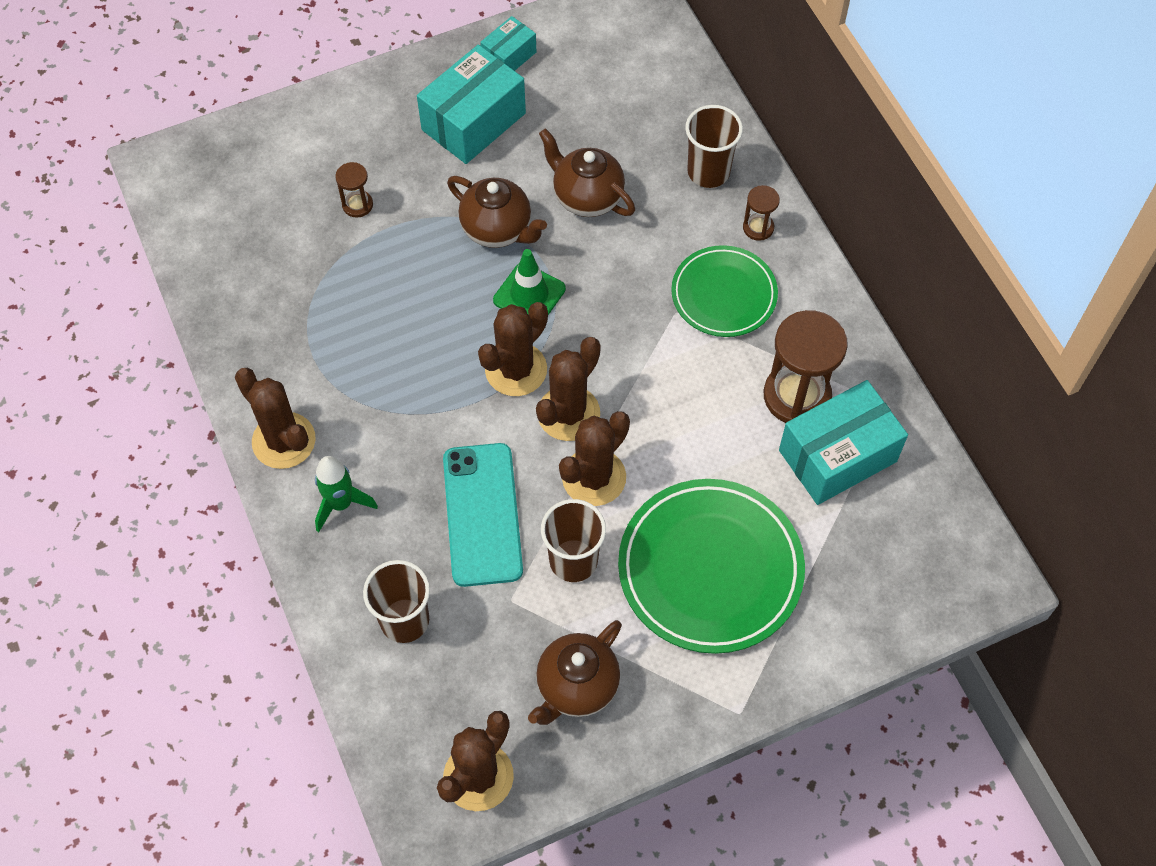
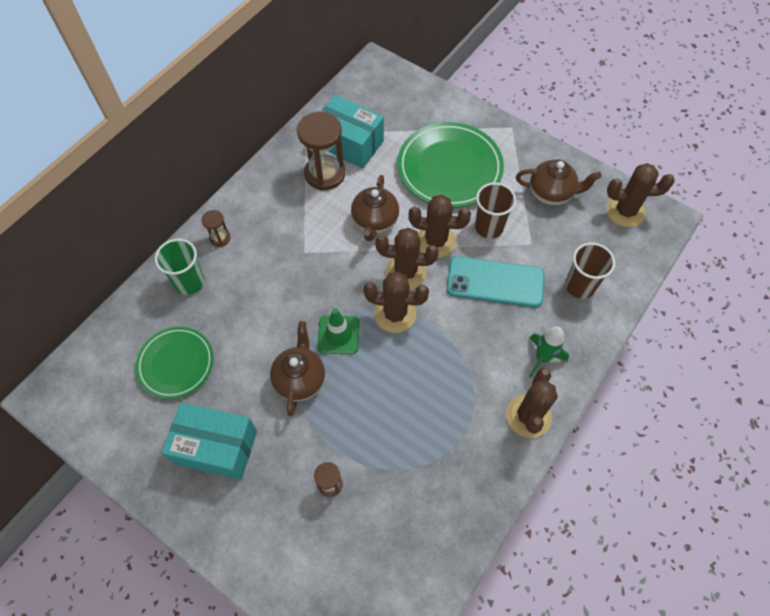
camera: 120 degrees left, 0 degrees up
(482, 514) = (495, 282): turquoise phone -> turquoise phone turned 45 degrees clockwise
(509, 56) = (143, 457): turquoise box -> none
(587, 197) = (245, 340): brown teapot -> brown teapot (375, 222)
(708, 172) = (189, 282): brown cup -> green cup
(723, 294) = (278, 234): green plate -> green plate (176, 364)

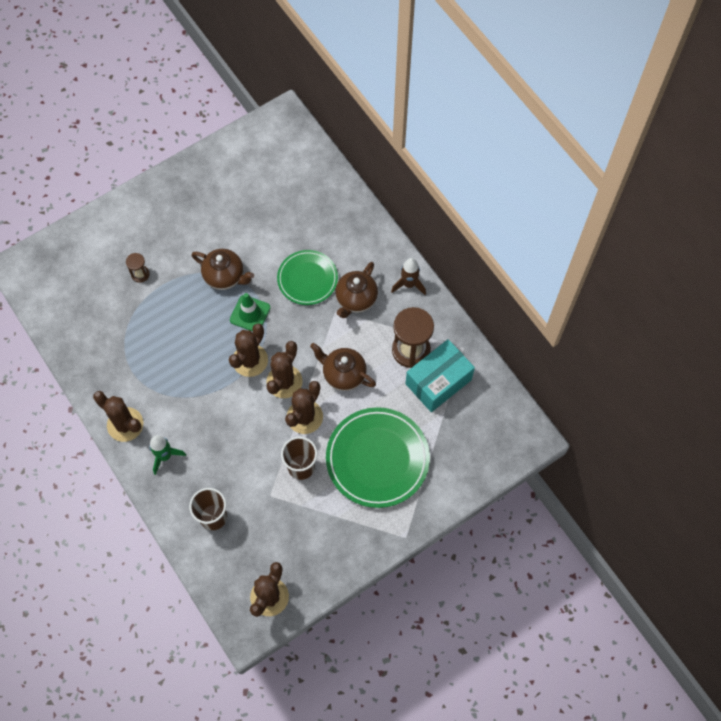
camera: 110 degrees right, 5 degrees up
(176, 364) = (274, 199): green plate -> green plate (307, 279)
(189, 282) = (341, 221): green cup -> none
(216, 447) = (199, 211): turquoise box -> none
(220, 238) = (374, 252): brown hourglass -> none
(250, 196) = (409, 284): none -> brown rocket
(495, 282) = (246, 449): turquoise phone -> none
(551, 194) = (314, 538): brown teapot -> brown teapot (356, 300)

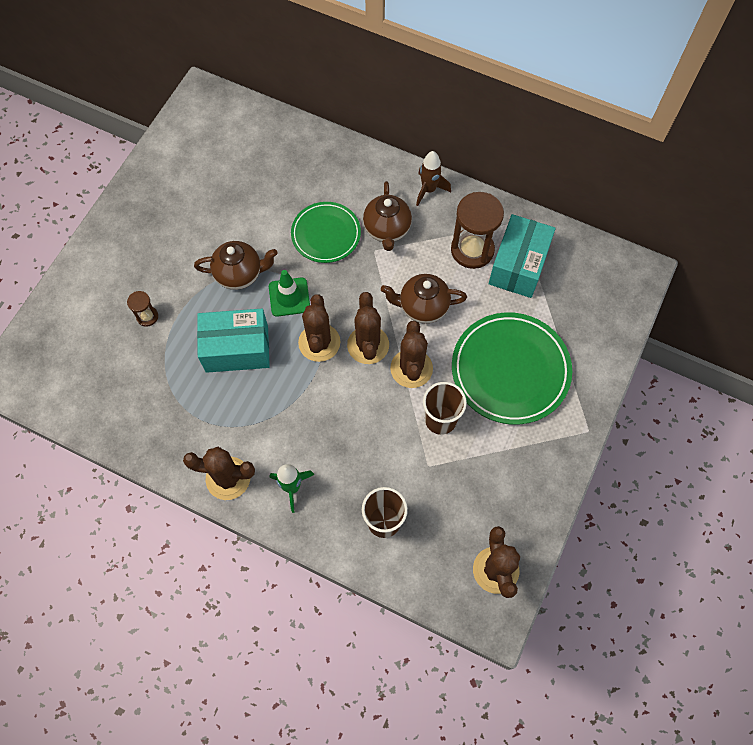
camera: 30 degrees left, 0 degrees up
(188, 333) = (237, 349): none -> turquoise box

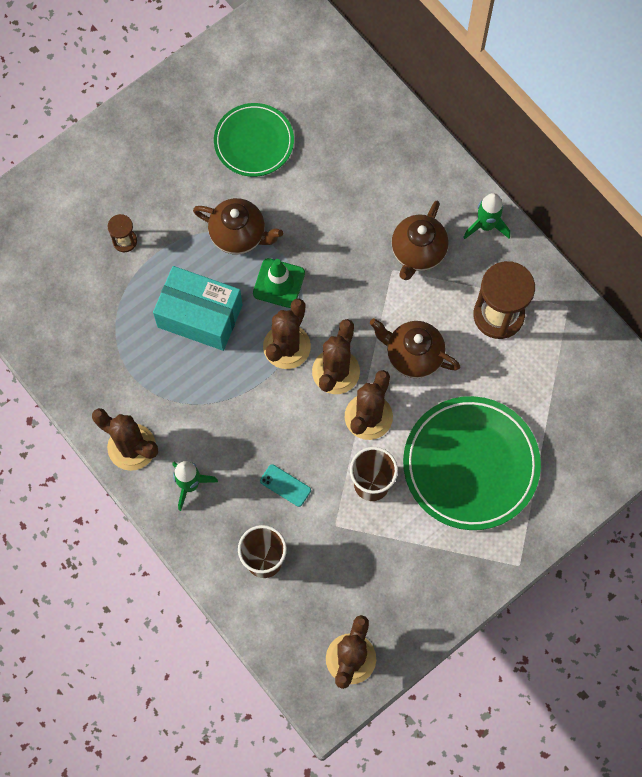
camera: 25 degrees right, 5 degrees up
(326, 234) = (350, 229): green plate -> green plate (254, 142)
(371, 452) = (285, 485): none -> turquoise phone
(429, 190) = (486, 225): brown rocket -> green rocket
(518, 266) = (539, 355): turquoise box -> none

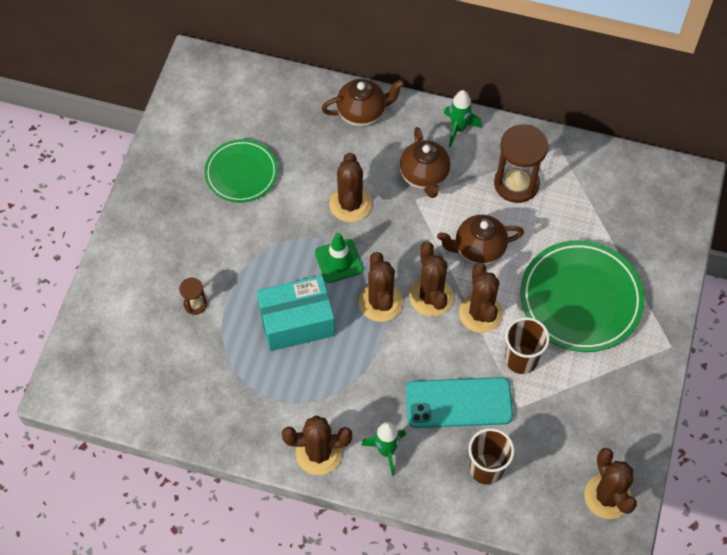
camera: 35 degrees left, 10 degrees down
(239, 235) = (281, 245): brown teapot -> brown teapot (362, 113)
(285, 485) = (459, 403): turquoise phone -> turquoise phone, size x2.28
(329, 235) = (350, 204): none -> brown cactus

